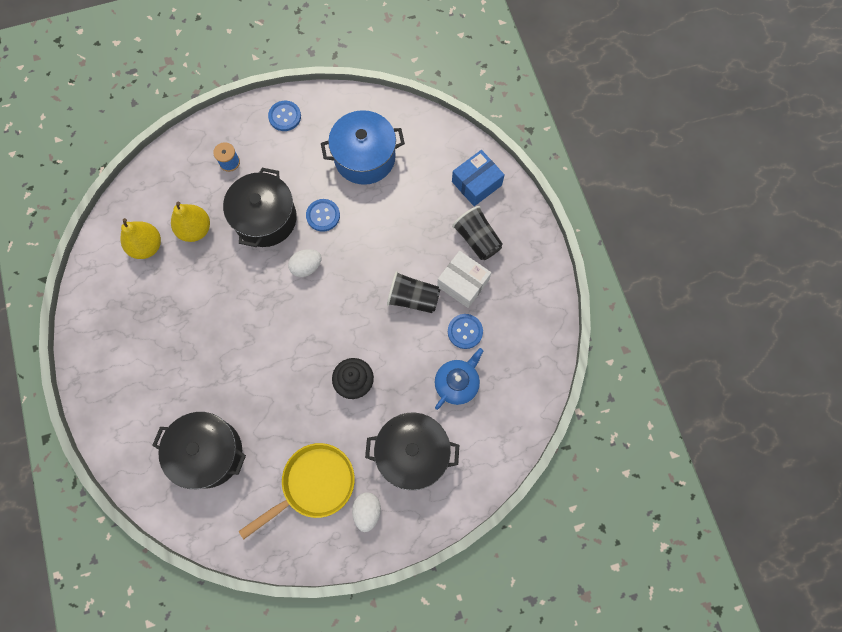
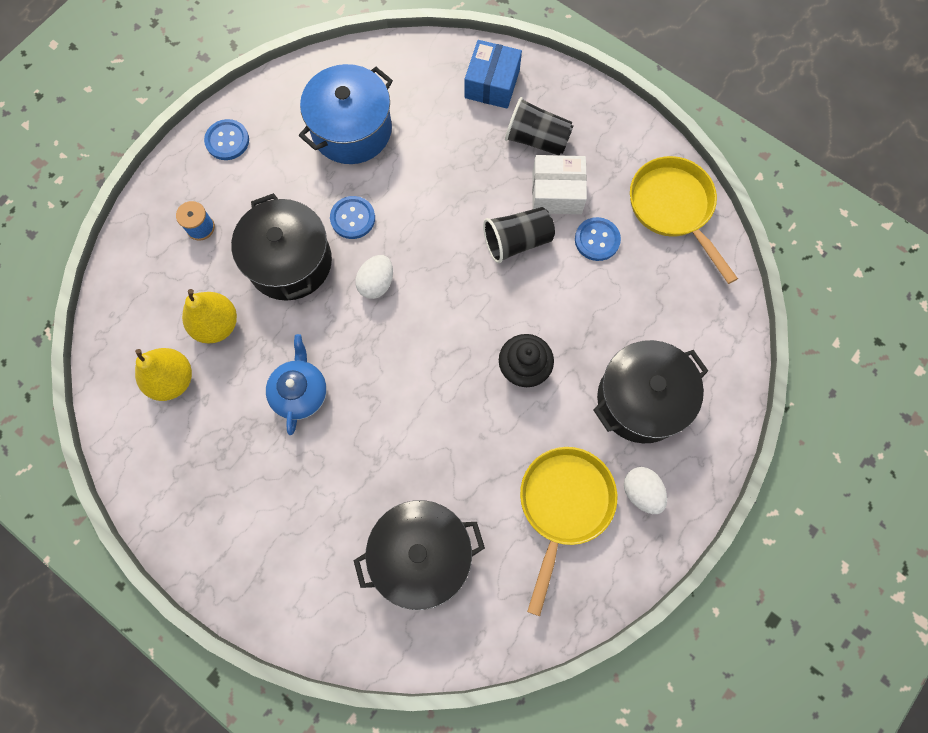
camera: 35 degrees left, 0 degrees up
(457, 383) = (630, 297): blue teapot -> blue teapot (300, 392)
(531, 345) = (673, 209): none -> yellow pan

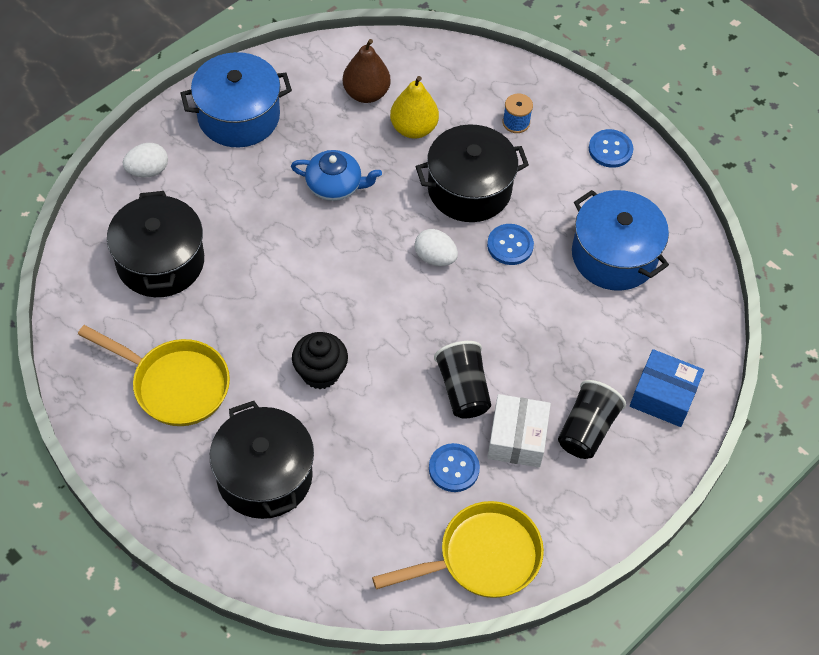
camera: 95 degrees right, 15 degrees down
(172, 380) = (366, 93): yellow pear -> brown pear
(216, 512) = (238, 116): none -> blue pot
(641, 492) = (169, 456): white egg -> white egg (148, 170)

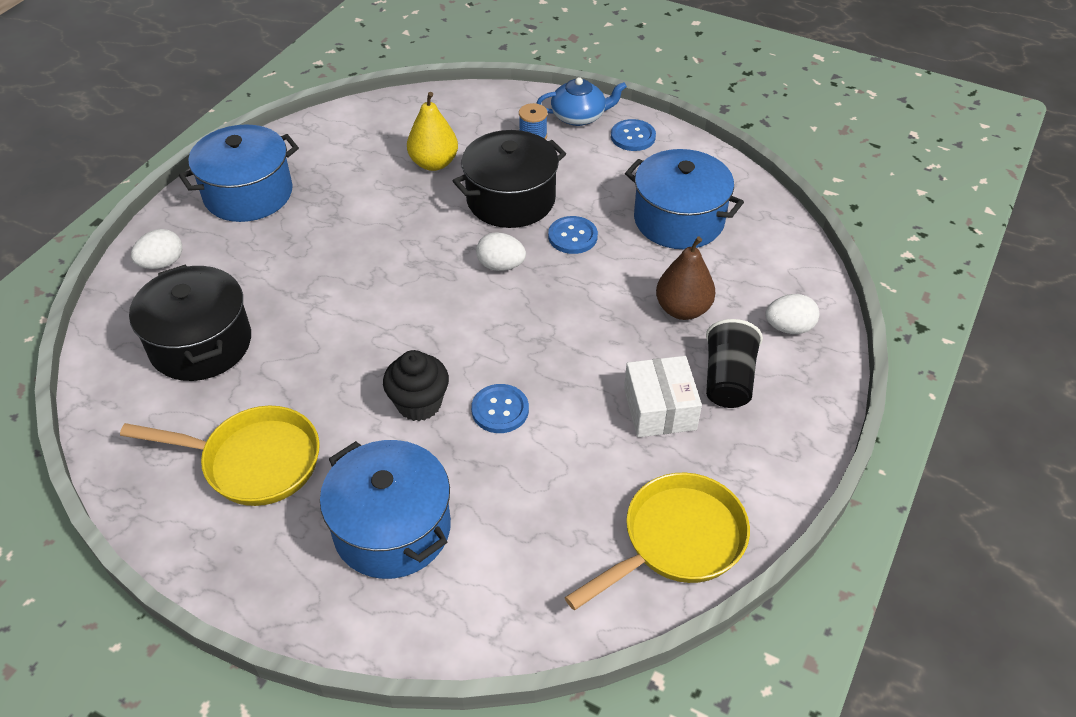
camera: 15 degrees left, 10 degrees down
(264, 476) = (392, 528): black pot -> blue pot
(335, 185) = (371, 228): blue teapot -> blue teapot (579, 116)
(366, 93) = (375, 146): brown pear -> brown pear (682, 309)
(454, 468) = (605, 458): blue button -> blue button (500, 410)
(463, 389) = (581, 378): black cup -> none
(663, 396) = (789, 328): blue box -> white egg

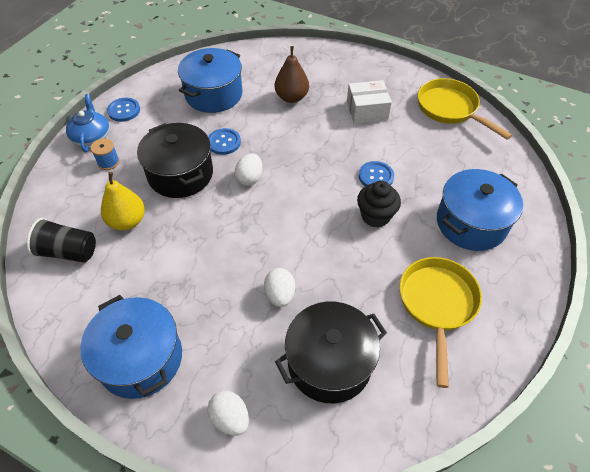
camera: 90 degrees left, 5 degrees up
(728, 380) = (344, 84): black cup -> black cup (68, 252)
(789, 328) = (305, 60): white egg -> white egg (280, 295)

